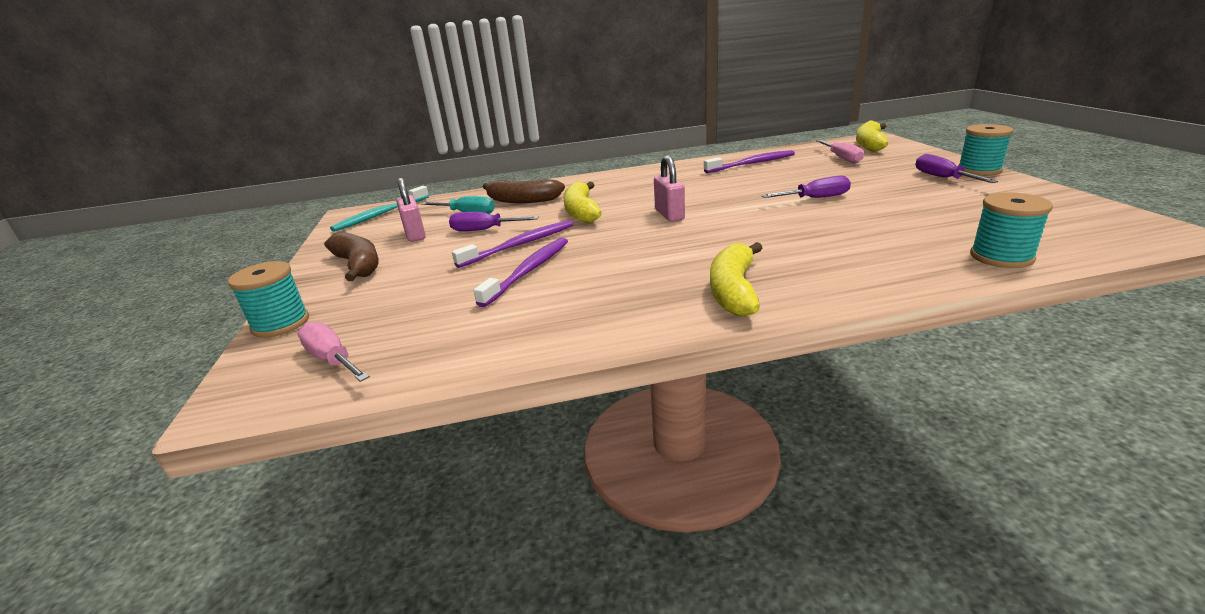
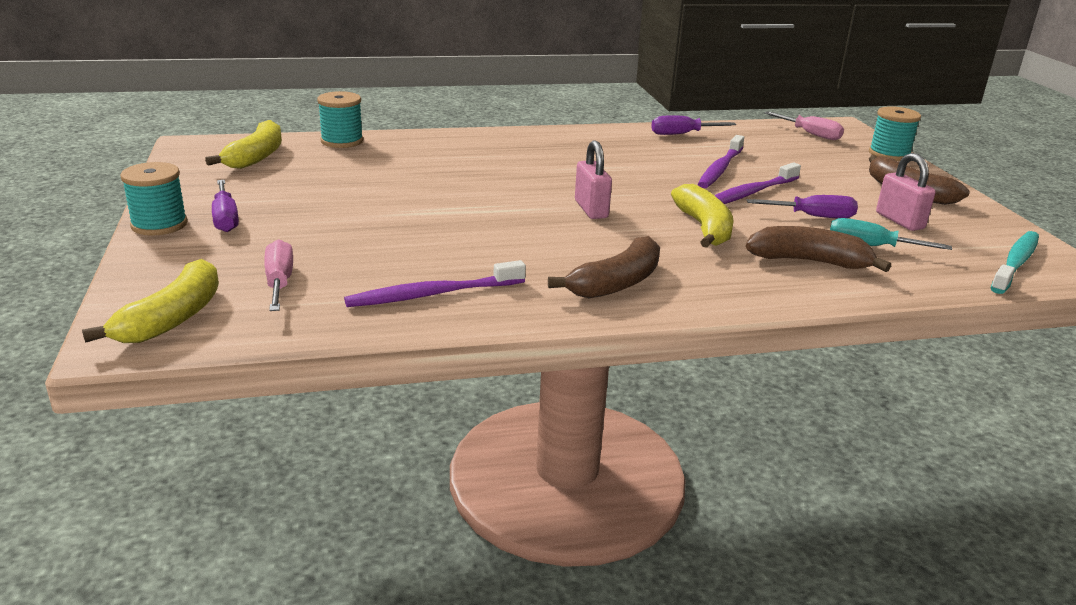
camera: 175 degrees right, 0 degrees up
(650, 178) = (616, 283): none -> brown banana
(734, 290) = (550, 142): yellow banana -> yellow banana (256, 157)
(815, 198) = (410, 209): purple screwdriver -> purple screwdriver (682, 134)

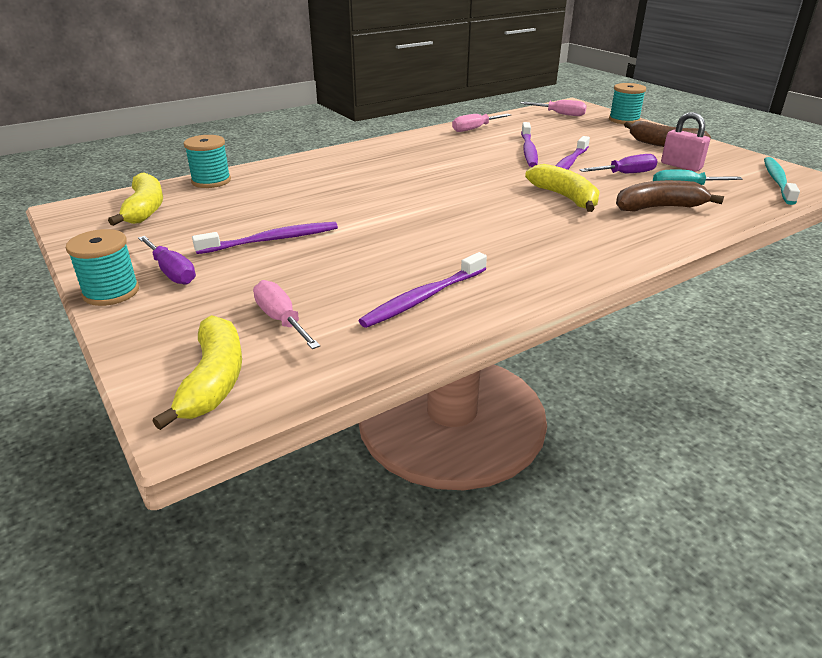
camera: 20 degrees left, 5 degrees up
(342, 208) = (271, 240): none -> purple toothbrush
(591, 209) = (471, 199): pink padlock -> none
(616, 283) = (551, 254): brown banana -> none
(682, 134) = (474, 129): purple screwdriver -> pink screwdriver

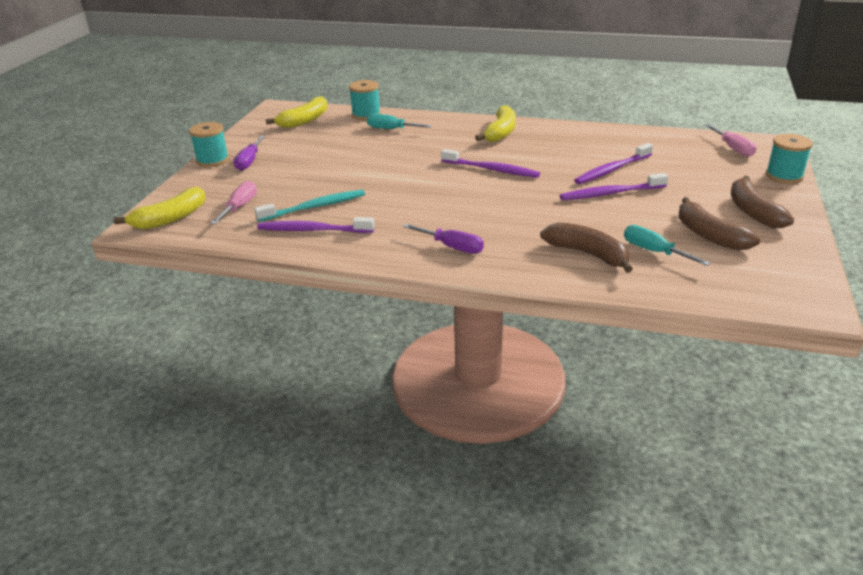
camera: 50 degrees right, 0 degrees up
(271, 240) = (319, 164): purple toothbrush -> purple toothbrush (491, 169)
(272, 184) = (391, 129): none -> turquoise screwdriver
(474, 129) = (617, 136): pink screwdriver -> none
(565, 197) = (540, 215): yellow banana -> yellow banana (500, 132)
(626, 174) = (638, 220): purple screwdriver -> purple screwdriver (452, 247)
(681, 166) = (709, 235): pink padlock -> brown banana
(777, 181) = (765, 287): turquoise toothbrush -> turquoise toothbrush (314, 207)

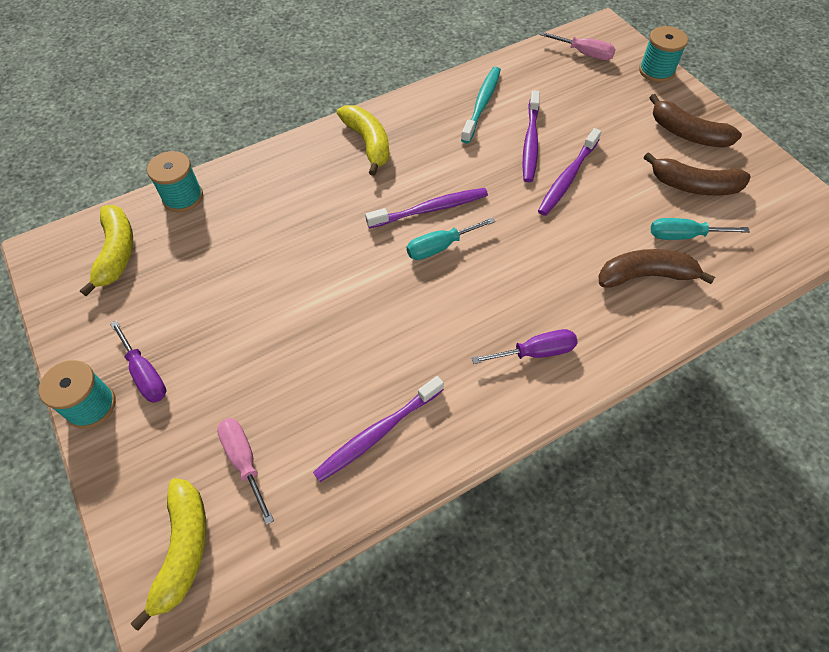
camera: 45 degrees left, 25 degrees up
(314, 207) = (330, 396): turquoise toothbrush -> turquoise toothbrush (482, 104)
(391, 129) = (246, 206): turquoise screwdriver -> turquoise screwdriver (440, 247)

